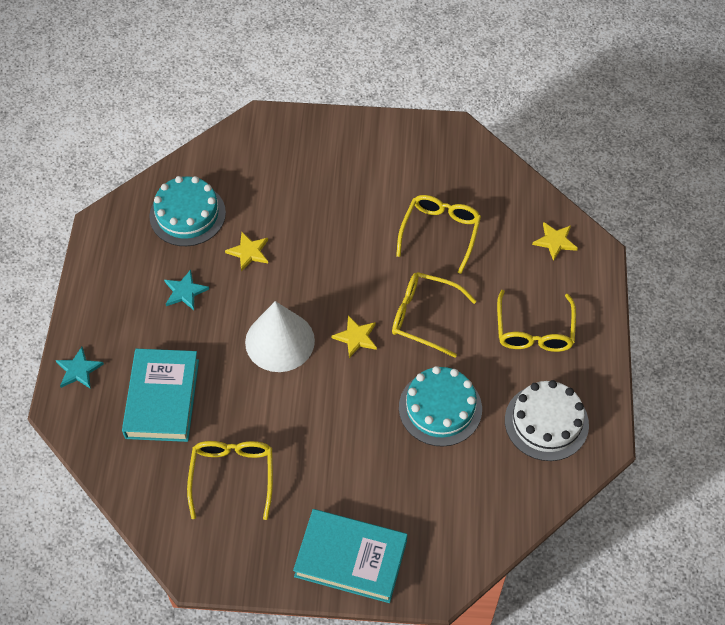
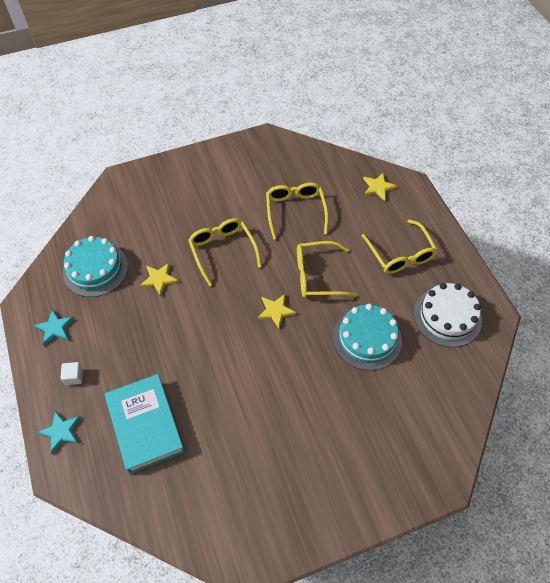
camera: 25 degrees left, 0 degrees up
(115, 320) = (74, 377): none -> white cube
(185, 291) = (122, 330): turquoise star -> turquoise star (55, 328)
(232, 476) = (236, 464): yellow glasses -> yellow glasses (222, 251)
(280, 341) = (218, 338): white cone -> none
(351, 558) = (366, 490): turquoise book -> none

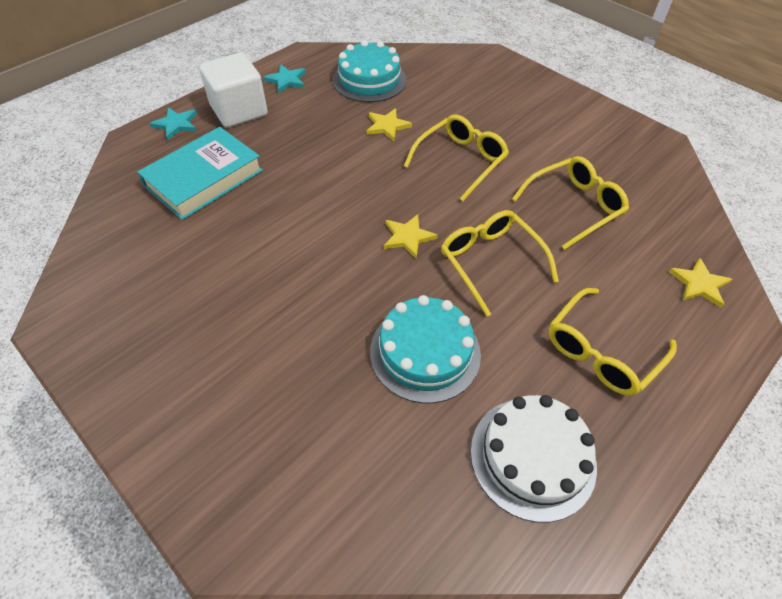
camera: 65 degrees right, 5 degrees down
(74, 377) = (239, 111): white cube -> white cube, size x2.45

